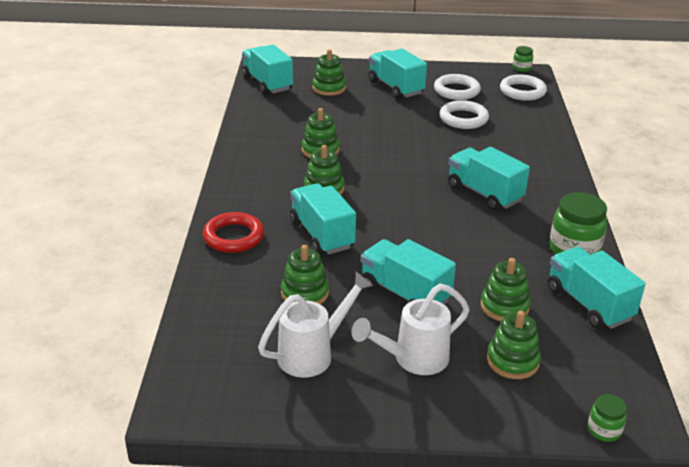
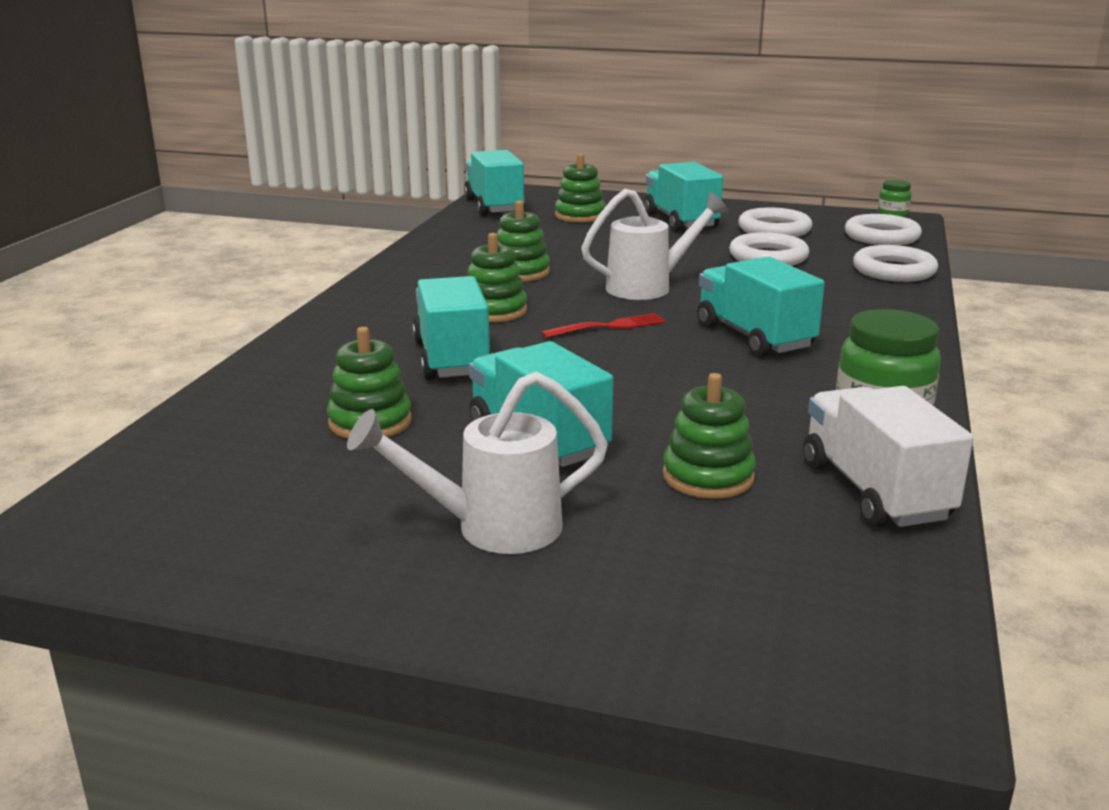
camera: 15 degrees right, 10 degrees down
(233, 237) = (314, 349): red ring -> none
(313, 353) = (322, 498): white watering can -> white watering can (649, 287)
(398, 195) = (608, 327): none -> red fork
(512, 361) = (679, 554): green stacking toy -> none
(540, 124) = (894, 270): none -> white ring
(588, 304) = (874, 491): turquoise truck -> white truck
(604, 430) = (814, 692): green jar -> none

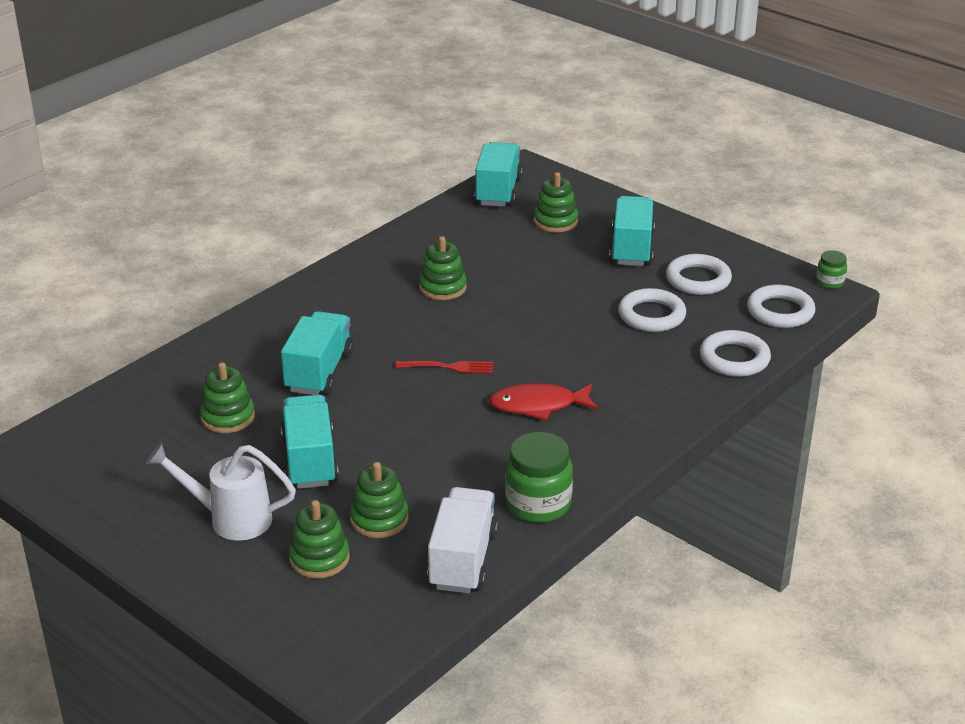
camera: 25 degrees right, 10 degrees up
(494, 311) = (386, 329): green stacking toy -> green stacking toy (319, 558)
(649, 287) = (520, 330): white watering can -> none
(754, 337) = (538, 405): turquoise truck -> red fish

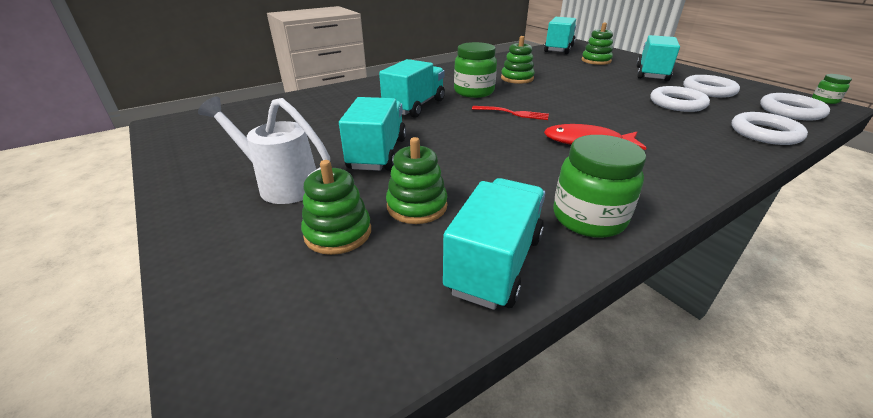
camera: 15 degrees right, 0 degrees up
(228, 417) = (334, 121): green stacking toy -> none
(388, 329) = (474, 92): none -> green jar
(463, 560) = (495, 263): white truck -> turquoise truck

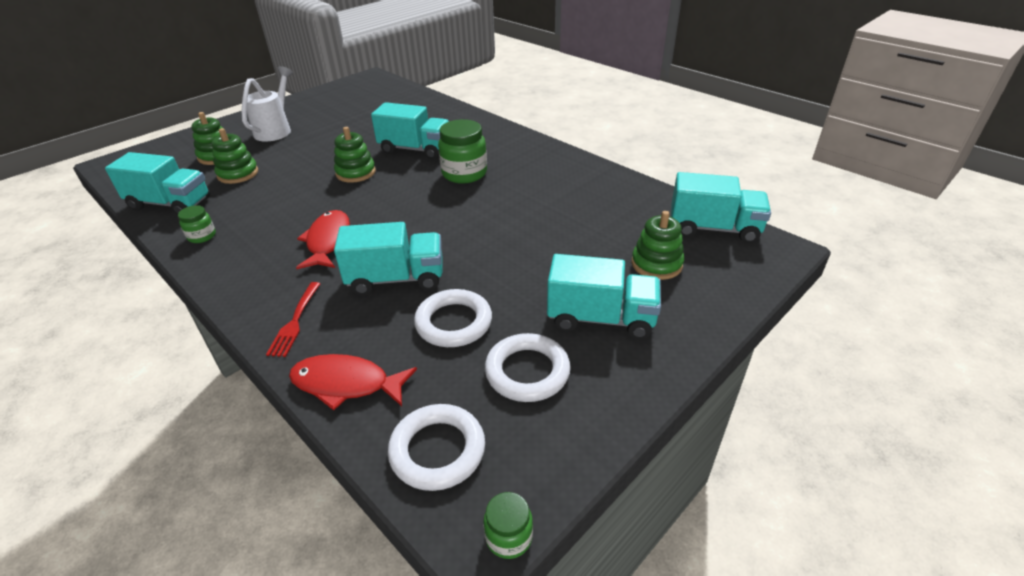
camera: 80 degrees right, 5 degrees up
(377, 153) = (315, 150): turquoise truck -> turquoise truck (396, 279)
(512, 113) = (402, 199): red fork -> red fork (295, 321)
(517, 78) = (524, 197): green stacking toy -> green stacking toy (356, 173)
(588, 218) = (202, 236): green jar -> green jar, size x0.52
(765, 133) = (346, 384): white ring -> red fish

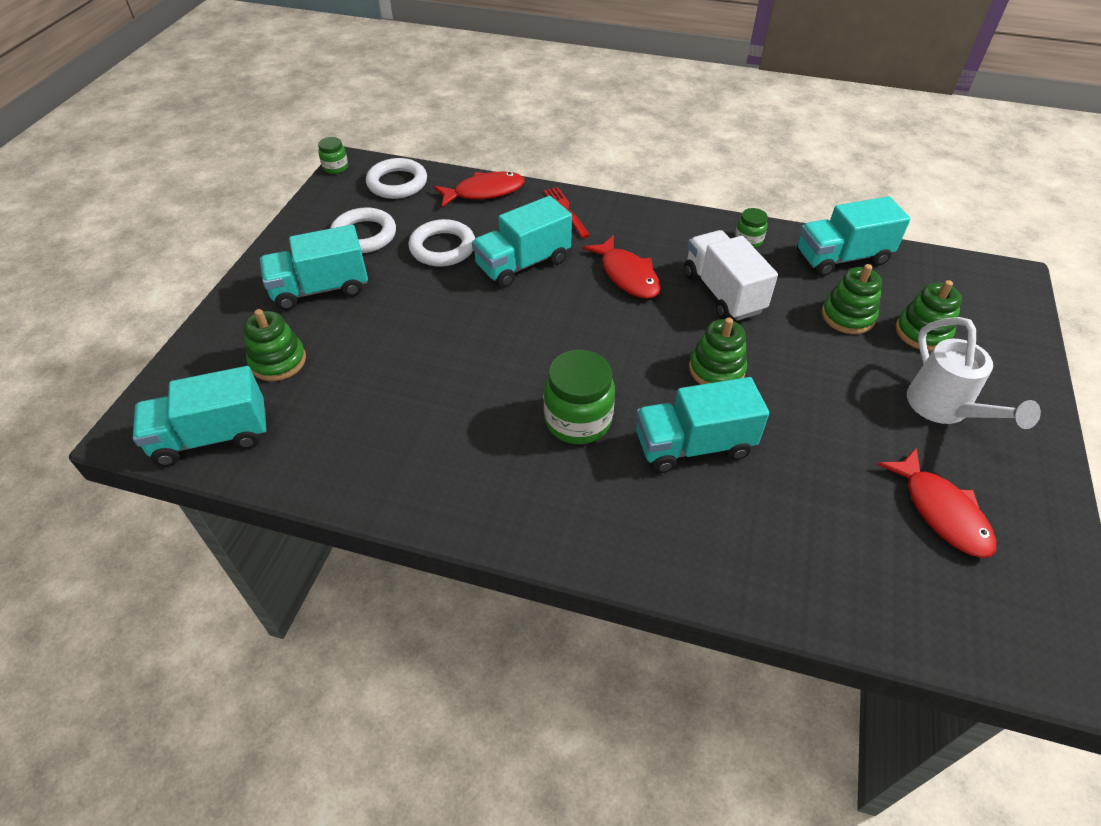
camera: 150 degrees right, 10 degrees up
(283, 208) = (722, 293): none -> white truck
(343, 108) = (941, 511): none -> red fish

